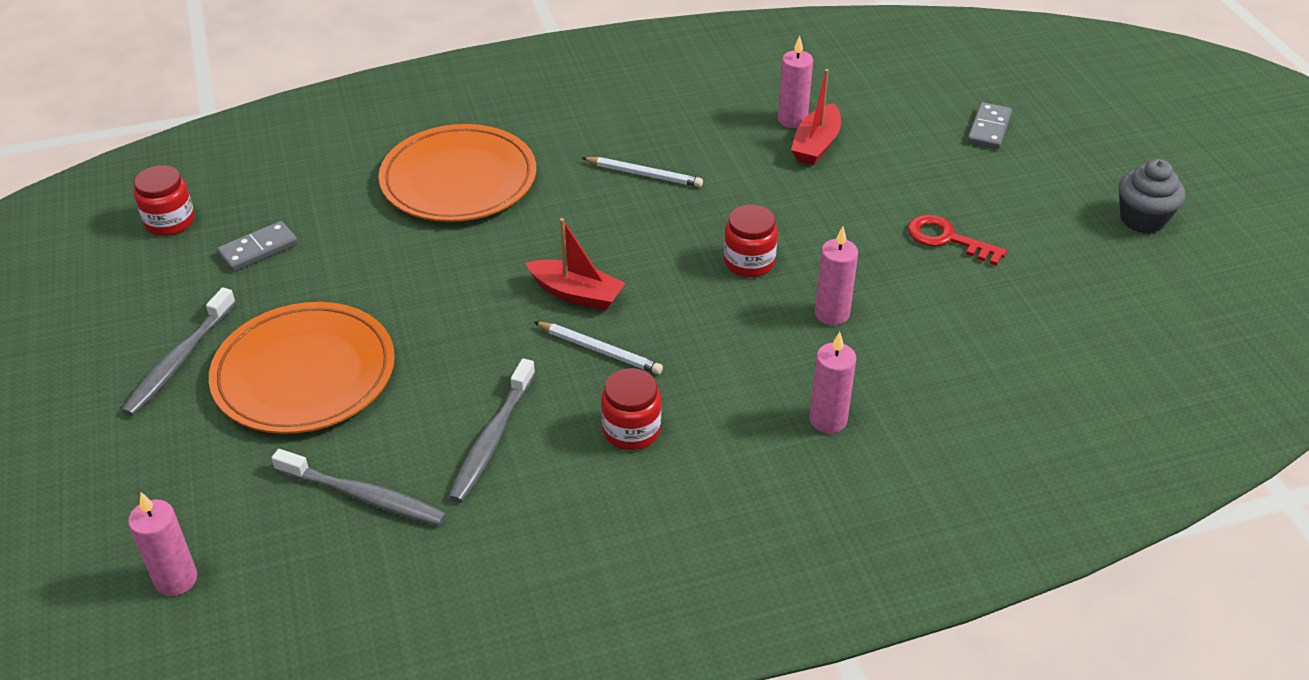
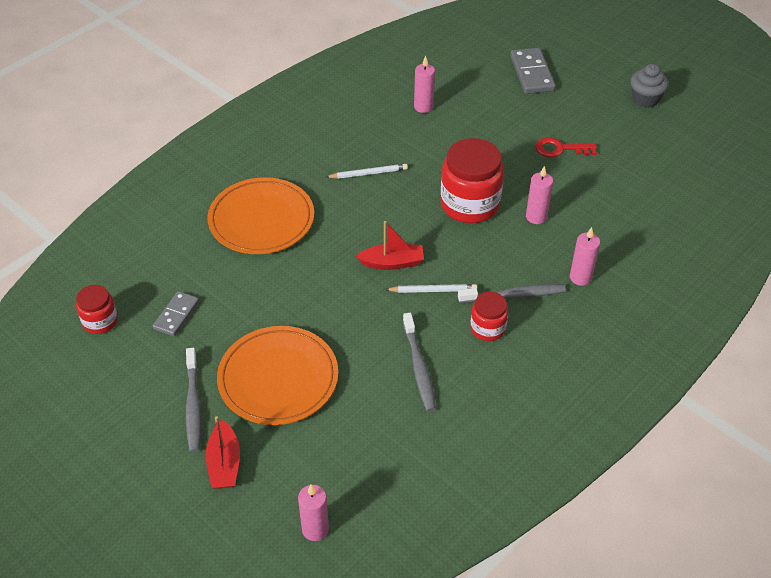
camera: 30 degrees left, 5 degrees up
(364, 496) = (377, 432): grey toothbrush -> grey toothbrush (514, 295)
(749, 262) = (470, 204): red jar -> red jar, size x1.85
(816, 145) = (448, 118): red boat -> red boat (224, 463)
(989, 129) = (531, 73): grey domino -> grey domino, size x1.55

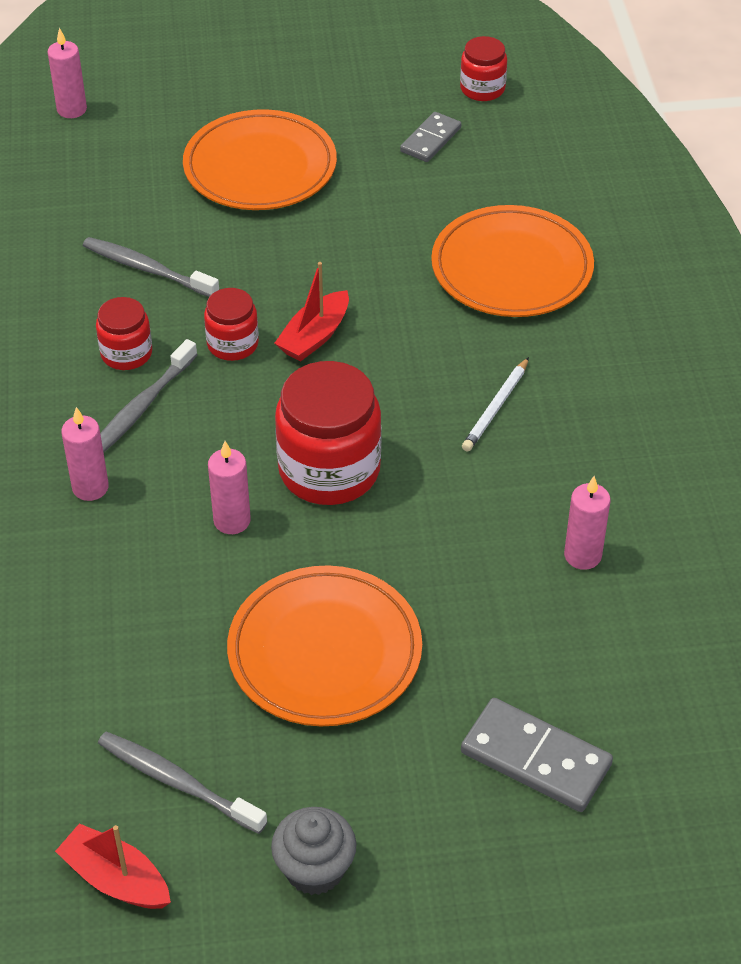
camera: 130 degrees right, 0 degrees up
(176, 315) = (430, 140): grey domino -> grey domino turned 60 degrees clockwise
(193, 405) = (297, 101): grey toothbrush -> grey toothbrush (177, 782)
(224, 463) = (207, 91): red boat -> red boat (116, 879)
(433, 290) = (232, 344): white pencil -> red jar
(560, 149) = (325, 651): red key -> orange plate

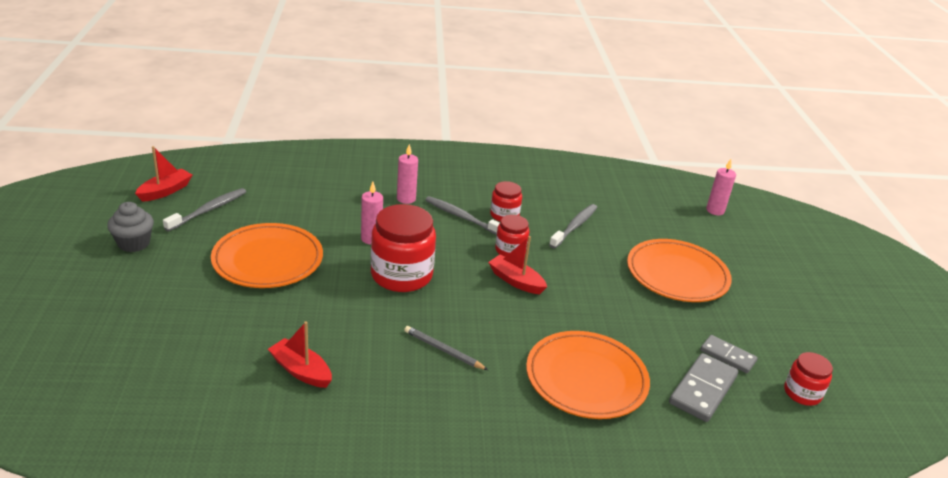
camera: 90 degrees right, 15 degrees down
(496, 408) = (443, 350): white pencil -> grey pencil
(536, 758) = (155, 326): grey domino -> grey domino (703, 390)
(582, 555) = (301, 371): pink candle -> red boat

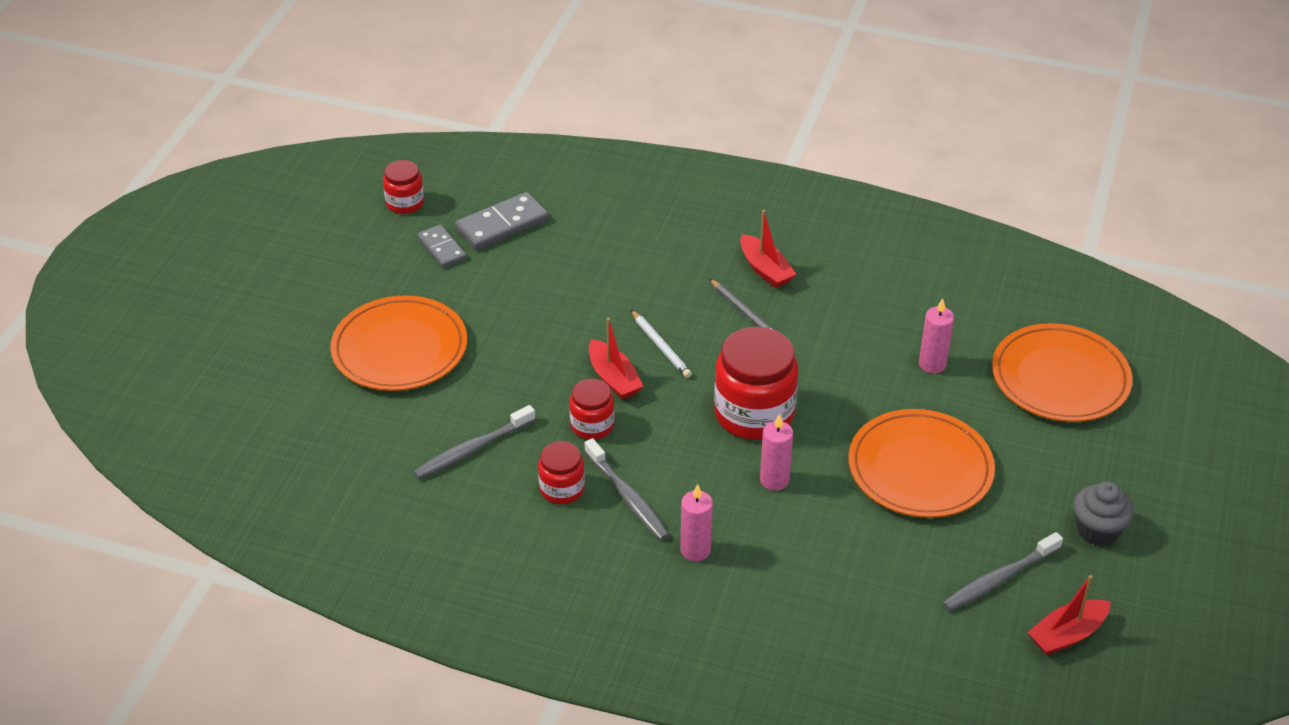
camera: 155 degrees left, 10 degrees up
(301, 371) = (899, 319): red boat -> red boat (765, 269)
(496, 310) = (661, 346): none -> white pencil
(586, 378) = (611, 257): orange plate -> orange plate (1060, 378)
(715, 210) = (231, 440): pink candle -> pink candle (932, 364)

